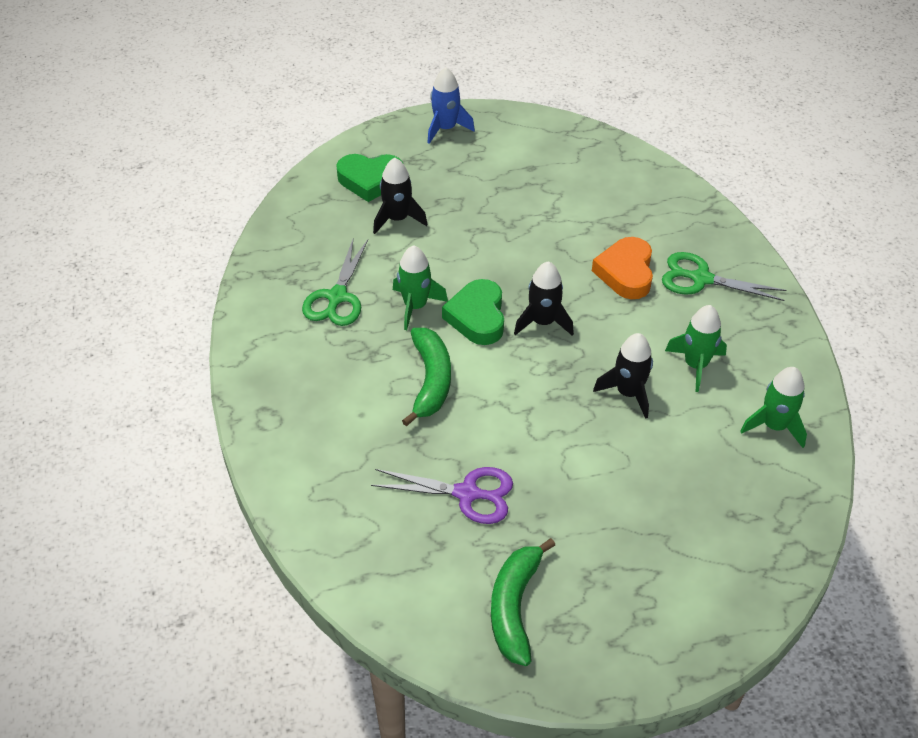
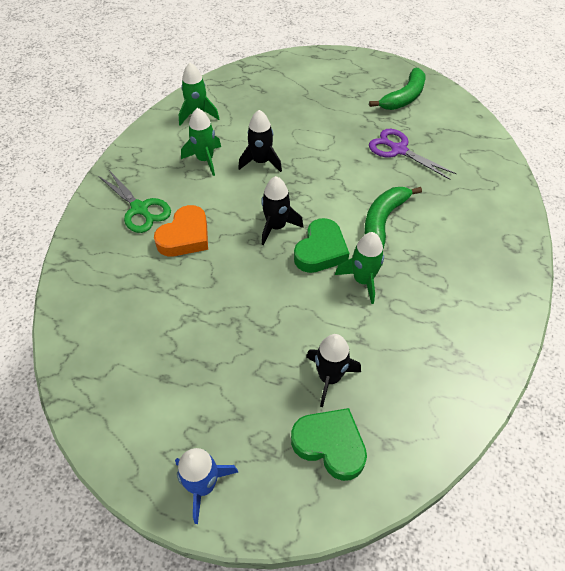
camera: 150 degrees left, 5 degrees up
(337, 297) = (424, 317): green scissors -> none

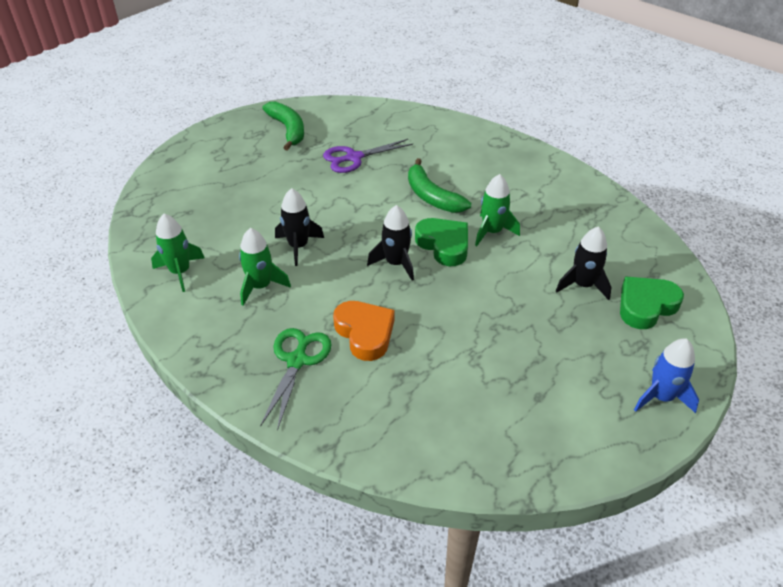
camera: 65 degrees left, 10 degrees down
(140, 209) = (297, 360): green scissors -> green scissors turned 60 degrees counterclockwise

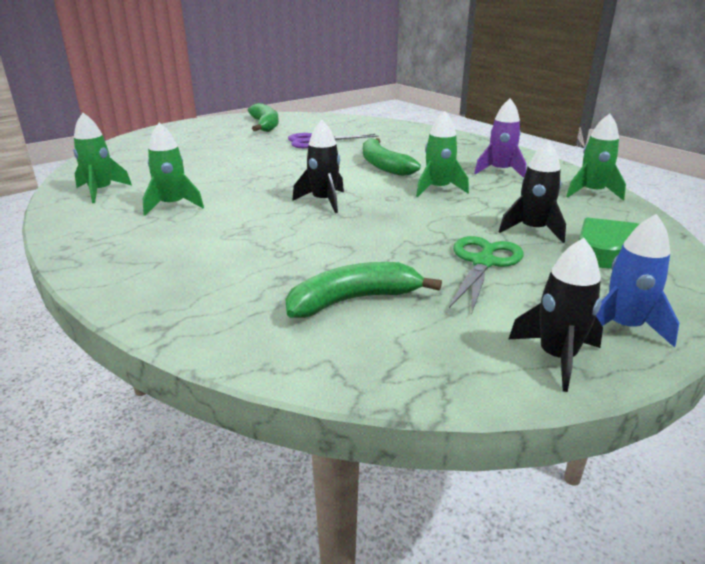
camera: 10 degrees right, 15 degrees down
(297, 360) = (173, 256): green scissors -> green scissors (483, 262)
(298, 246) = (229, 185): black rocket -> black rocket (557, 357)
(365, 333) = (262, 243): orange heart -> none
(444, 245) = (382, 194): green heart -> none
(464, 395) = (354, 300): none -> green banana
(541, 195) = (500, 171): none -> purple rocket
(625, 222) = (592, 193): none -> green rocket

